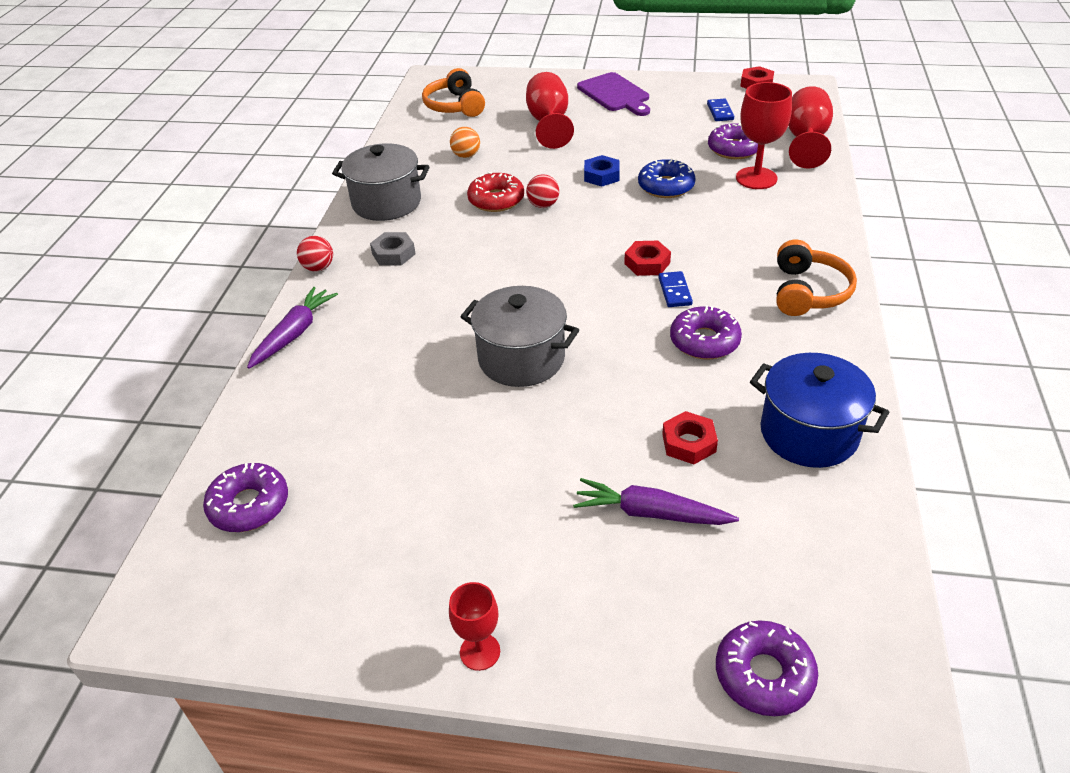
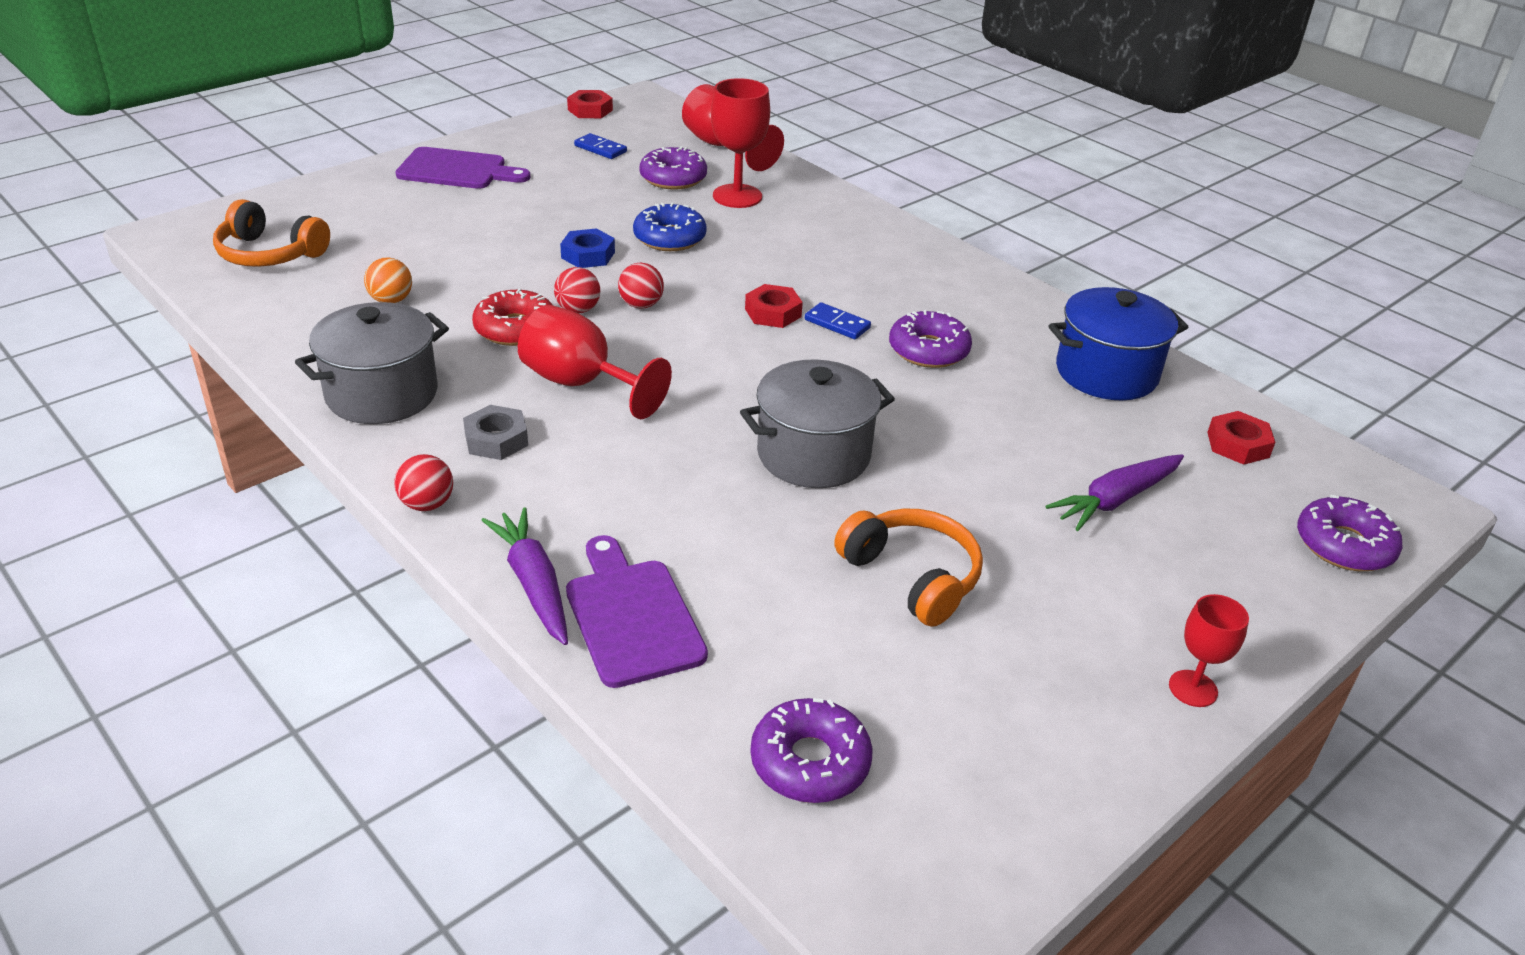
camera: 55 degrees left, 5 degrees down
(302, 378) = (632, 616): none -> purple cutting board
(549, 123) = (432, 227): red goblet -> red goblet (581, 383)
(580, 219) = (641, 305): none -> red ball
(689, 443) = (1051, 432): red nut -> red nut (1238, 445)
(808, 292) = (933, 270): orange headphones -> orange headphones (912, 577)

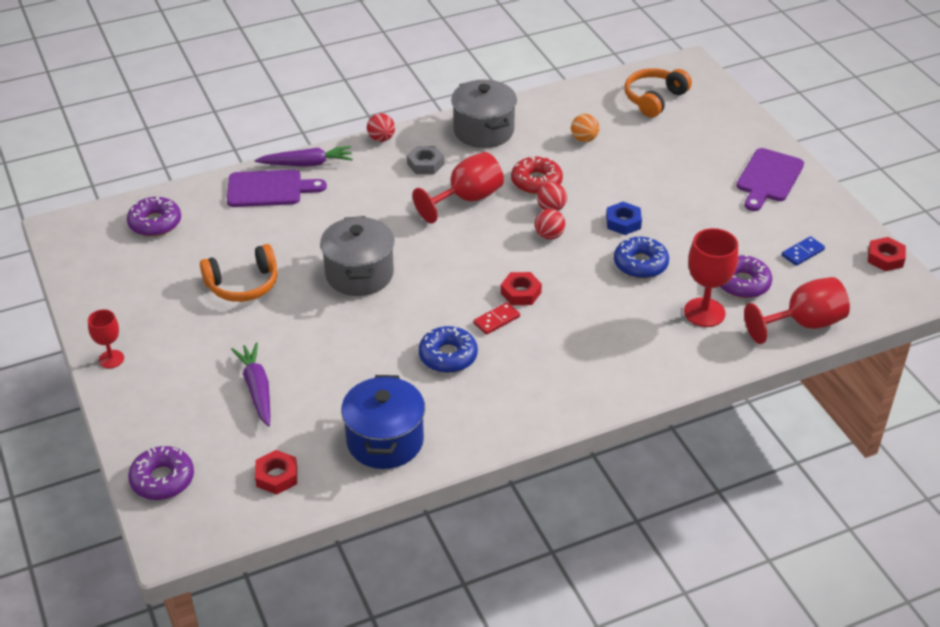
camera: 110 degrees right, 5 degrees up
(837, 324) = (496, 320): blue domino -> red domino
(928, 350) = (448, 356): purple donut -> blue donut

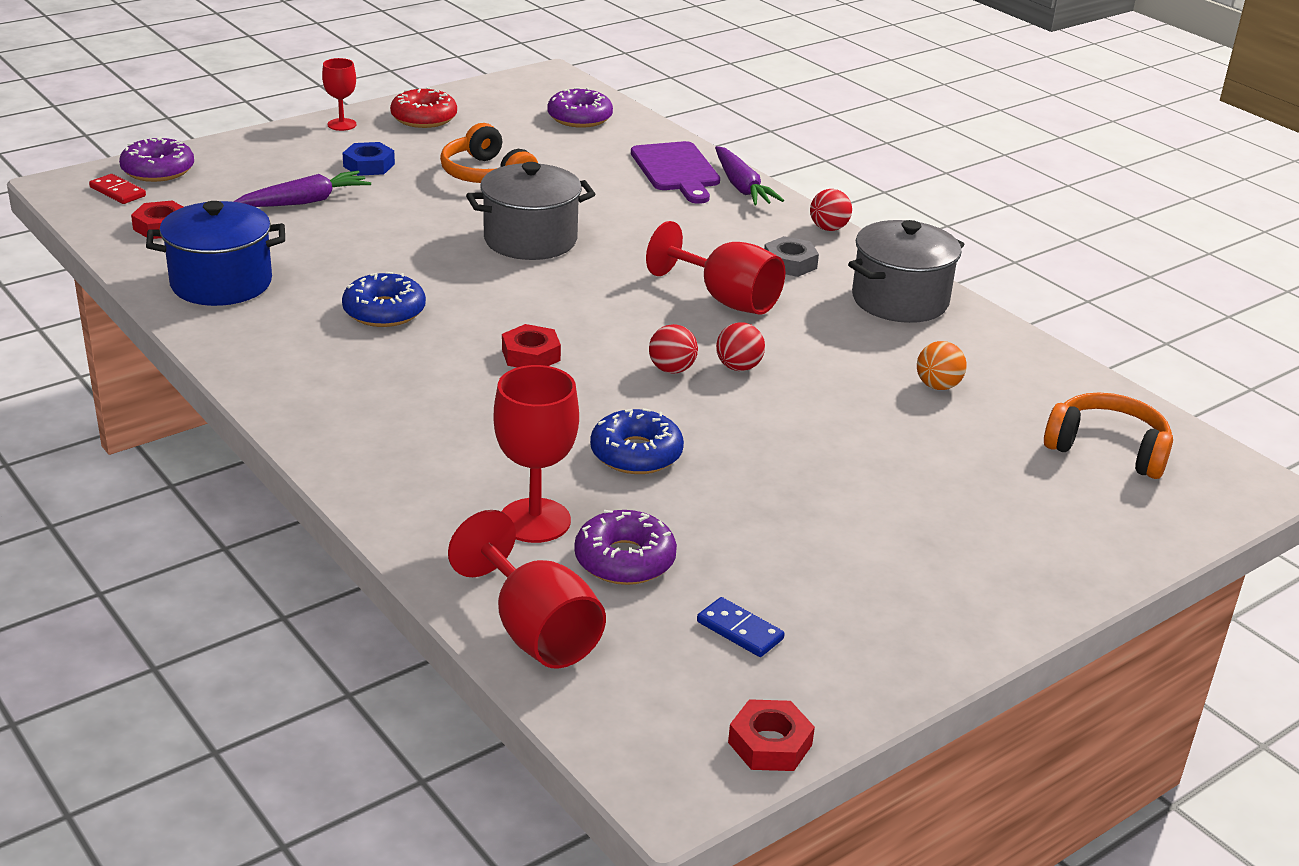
camera: 75 degrees right, 10 degrees down
(496, 320) = (466, 340): red domino -> red domino (117, 192)
(536, 182) = (799, 351): red donut -> red donut (424, 118)
(623, 222) = (736, 433): blue nut -> blue nut (369, 165)
(768, 178) = (949, 586): purple cutting board -> none

